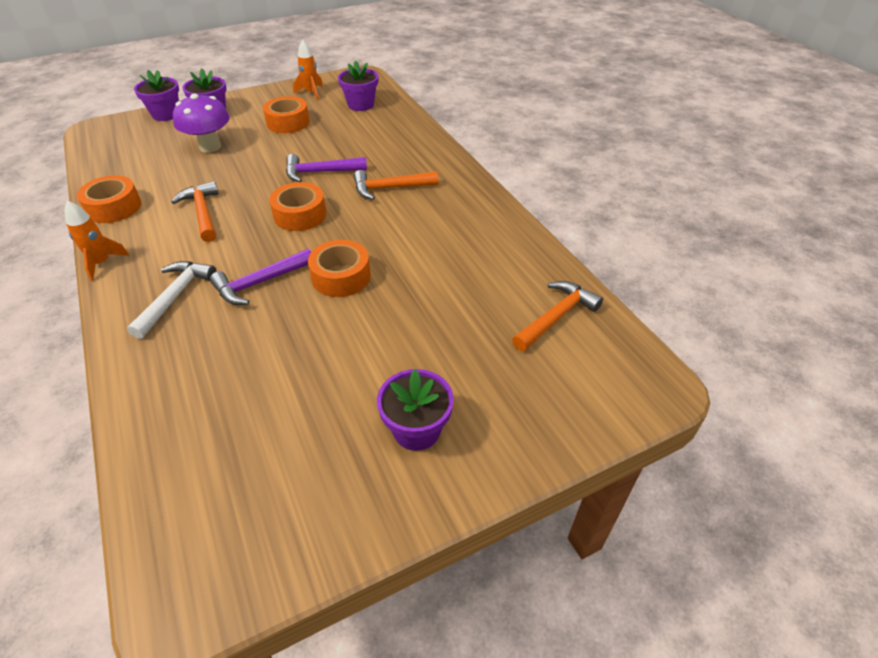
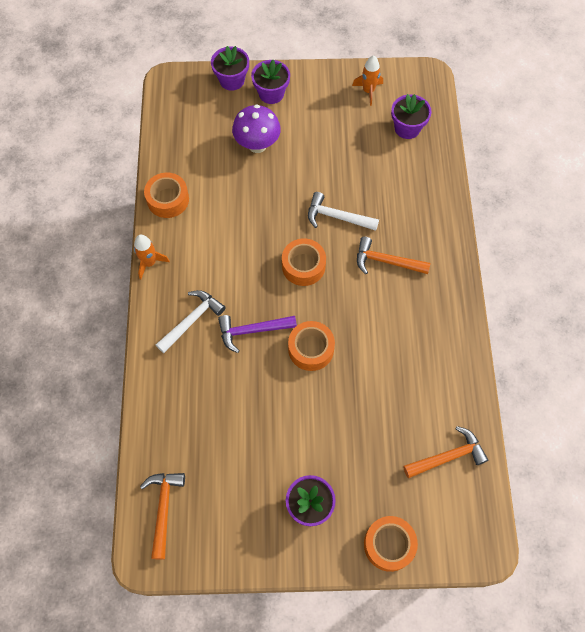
camera: 25 degrees right, 20 degrees up
(203, 213) = (231, 233): orange hammer -> orange hammer (163, 509)
(288, 122) = (332, 133): orange tape -> orange tape (389, 545)
(320, 172) = (337, 217): purple hammer -> white hammer

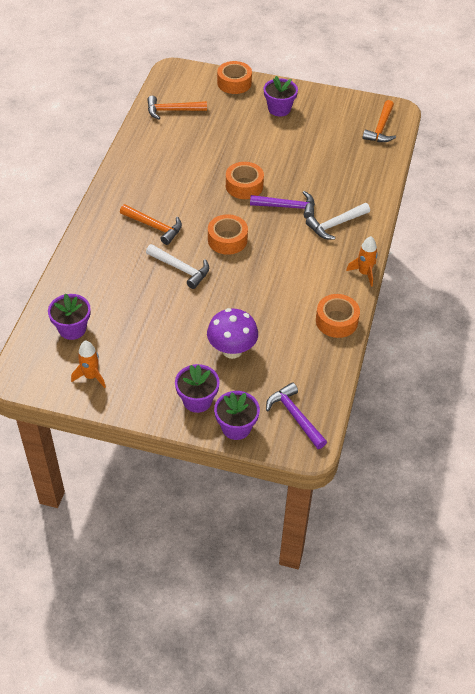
camera: 165 degrees left, 15 degrees down
(186, 101) = (295, 416): none -> purple hammer

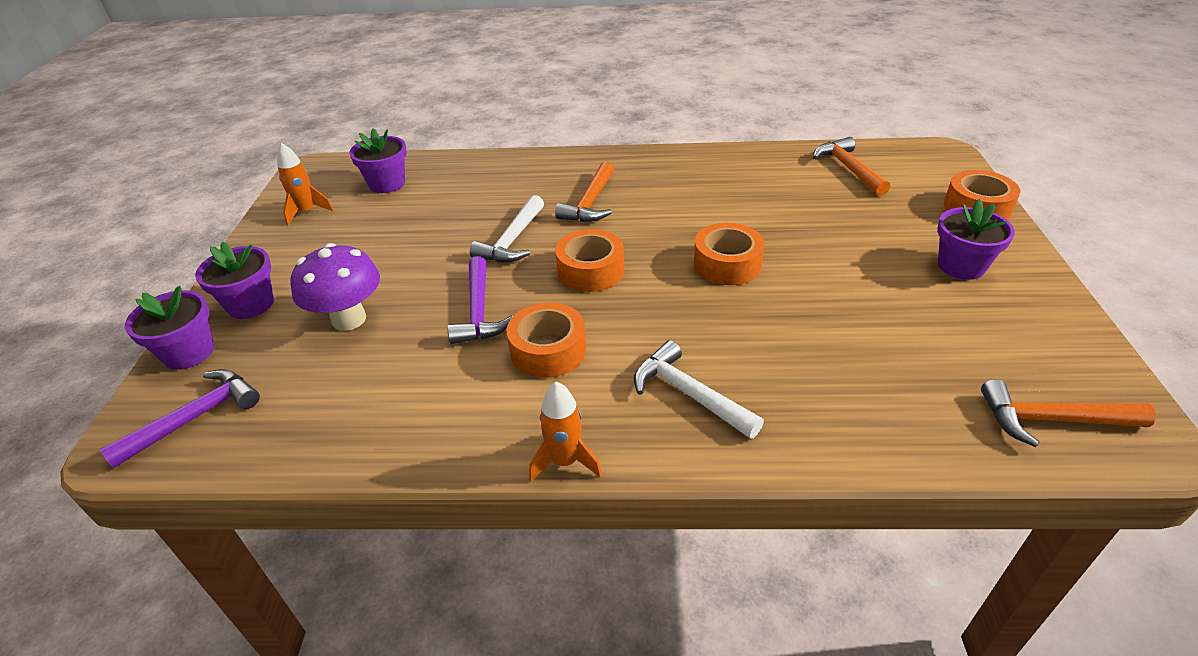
camera: 80 degrees right, 10 degrees down
(287, 207) = (703, 321): purple hammer -> purple hammer (479, 311)
(336, 321) = (423, 438): orange tape -> orange tape (548, 350)

